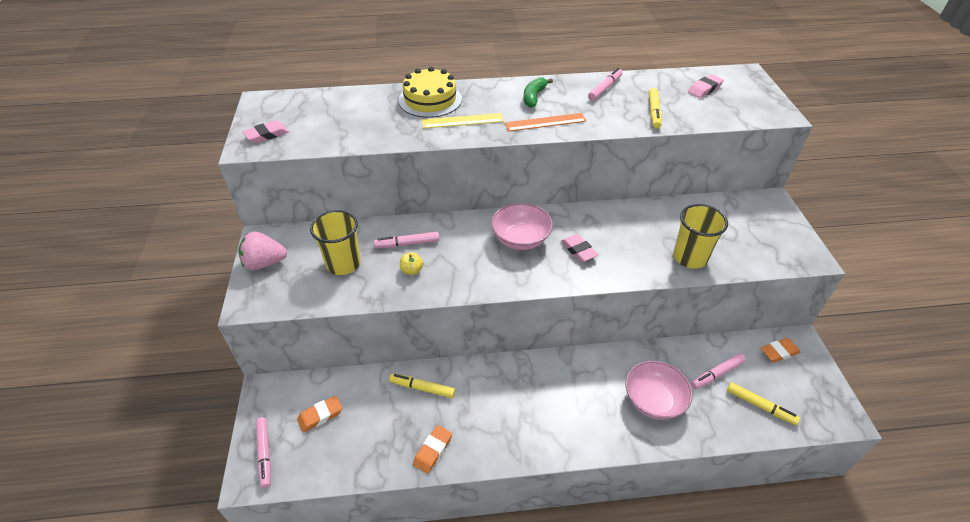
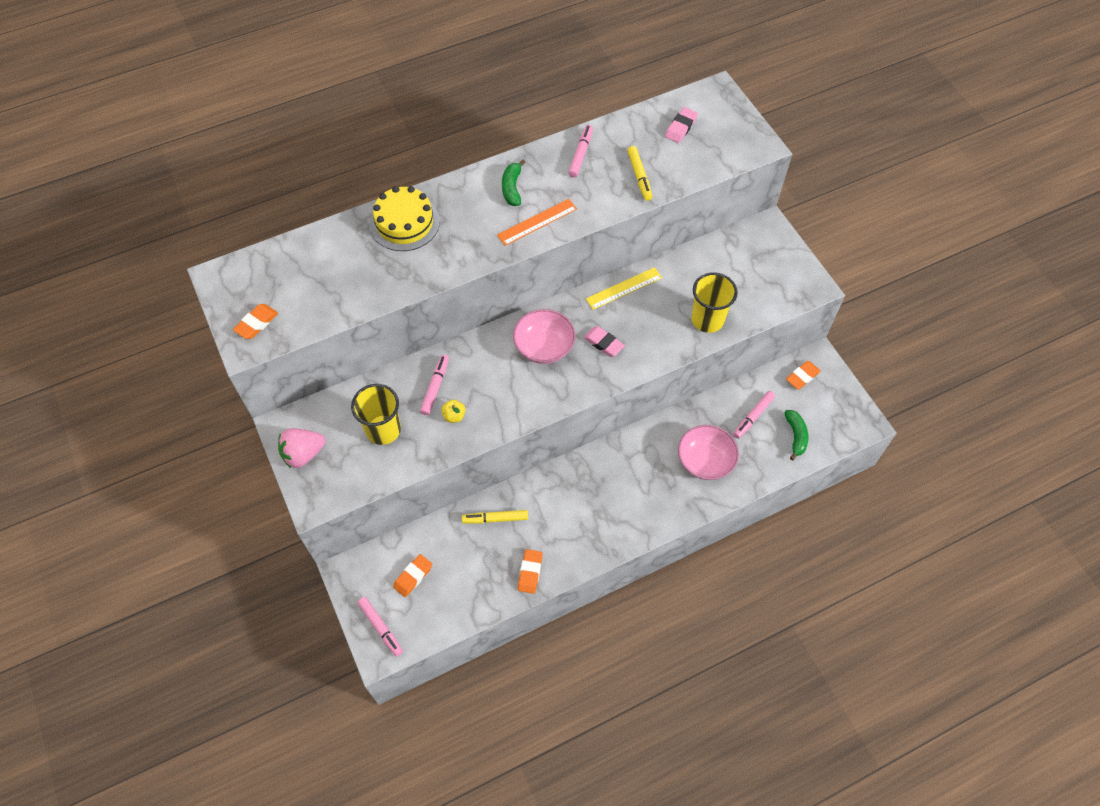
camera: 20 degrees left, 15 degrees up
(267, 135) = (256, 323): pink eraser -> orange eraser
(407, 244) = (435, 387): pink marker -> pink marker turned 135 degrees clockwise
(462, 121) = (452, 244): yellow ruler -> yellow ruler (624, 288)
(760, 406) = (795, 436): yellow marker -> green banana

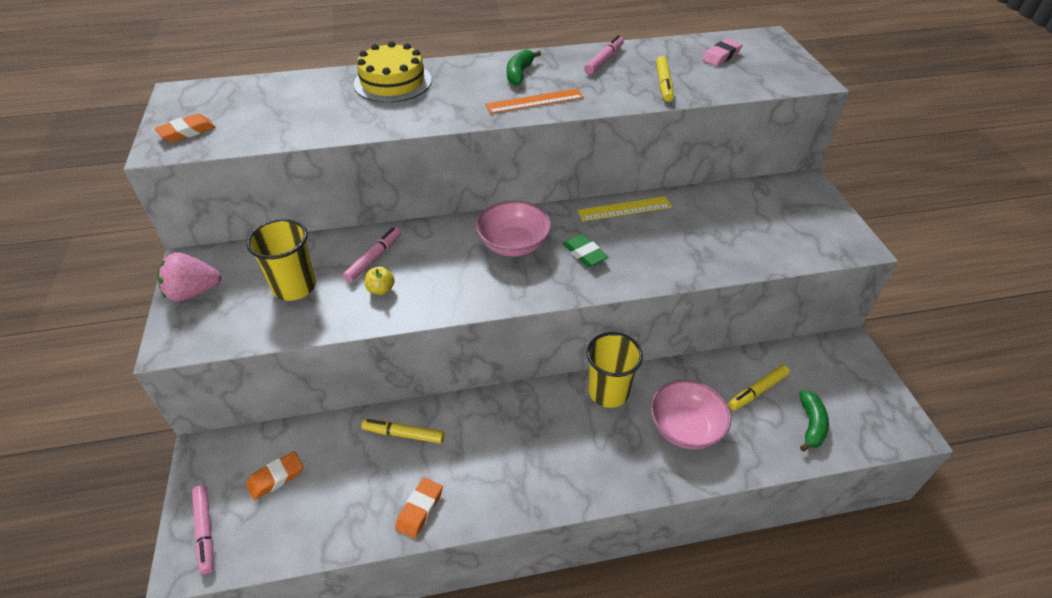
camera: 15 degrees right, 15 degrees down
(603, 343) = (584, 254): pink eraser -> green eraser
(707, 319) = (717, 254): yellow cup -> yellow cup (608, 392)
(753, 417) = (757, 391): pink marker -> yellow marker
(802, 376) = (827, 360): orange eraser -> none

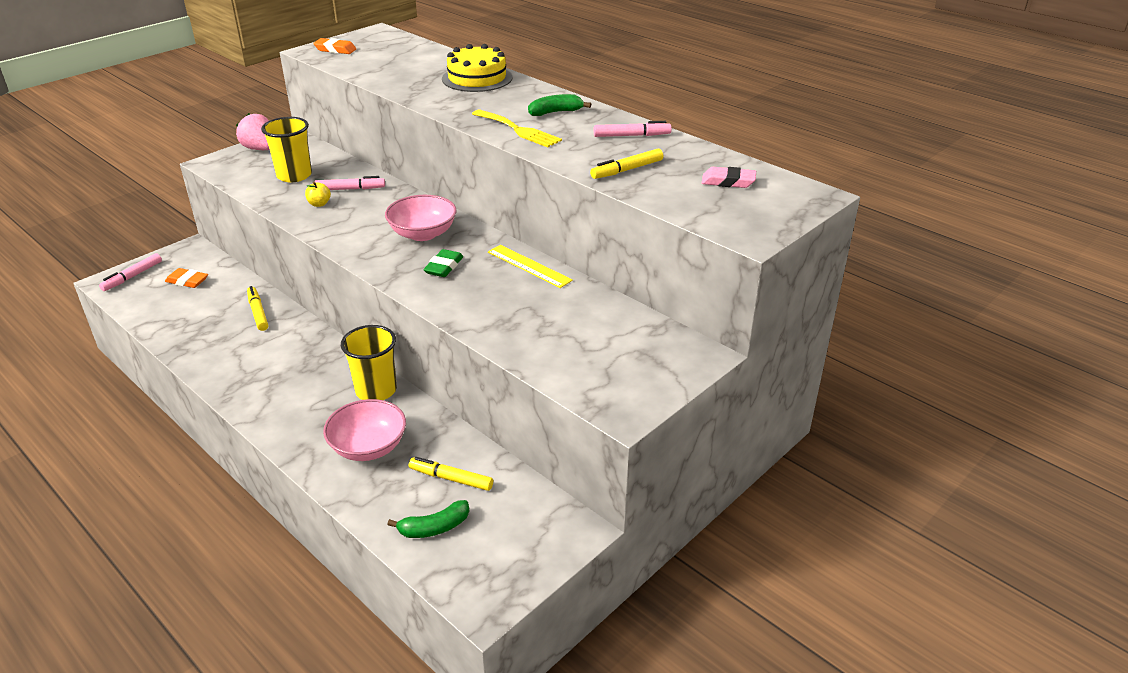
camera: 55 degrees right, 10 degrees down
(419, 509) = (196, 346): orange eraser -> none
(534, 101) = (518, 130): orange ruler -> yellow fork

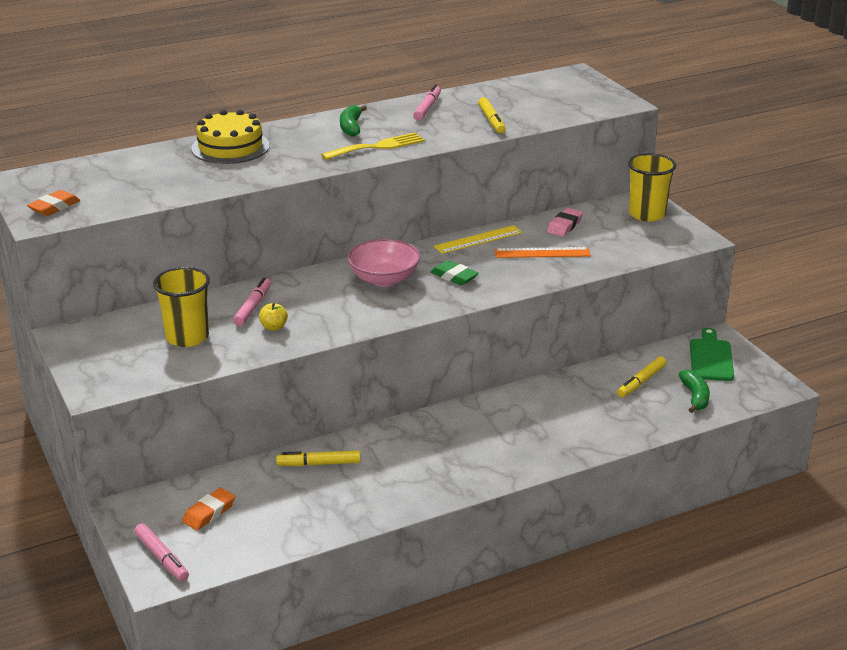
camera: 70 degrees left, 5 degrees down
(260, 149) = (88, 355): pink strawberry -> none
(368, 447) = (583, 417): pink bowl -> none
(376, 390) = (503, 404): yellow cup -> yellow cup (647, 214)
(521, 307) = (542, 253): none -> orange ruler
(528, 530) = (711, 358): none -> green cutting board
(728, 182) = (536, 93): pink eraser -> pink eraser (564, 226)

